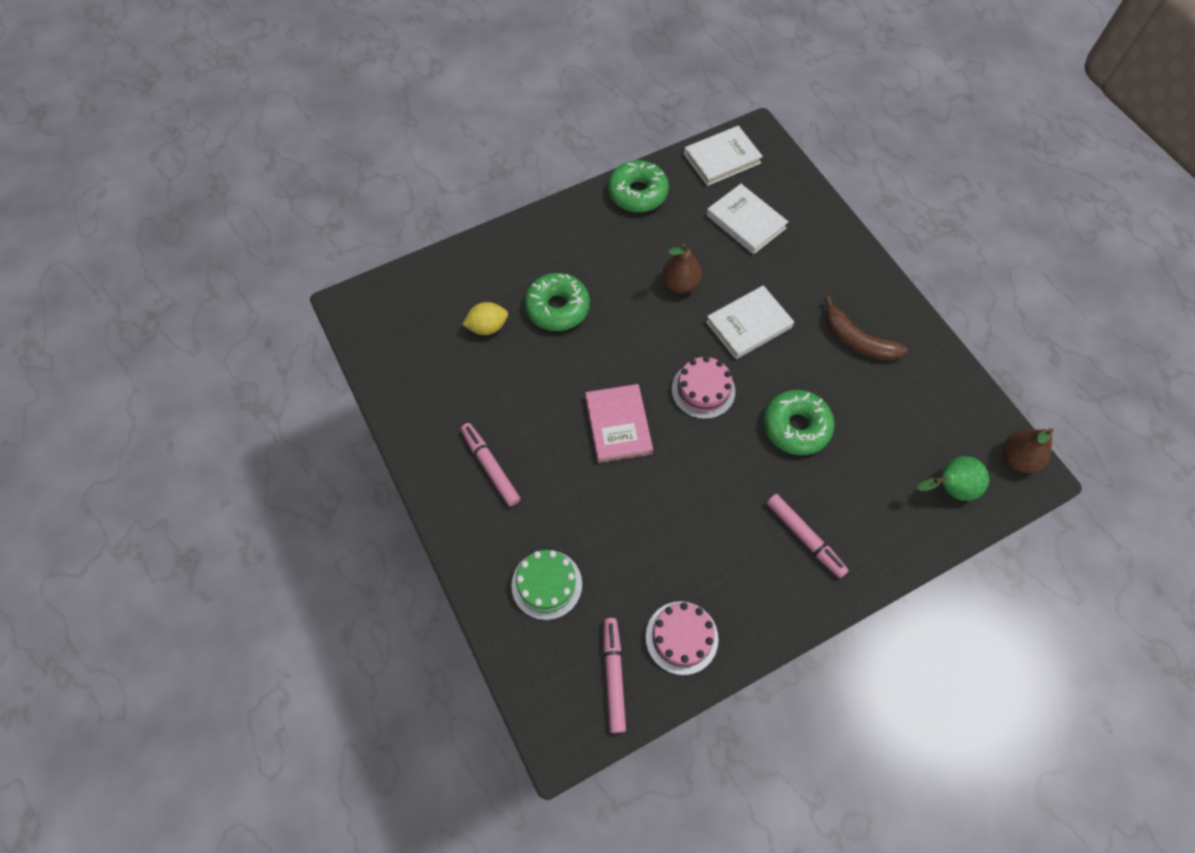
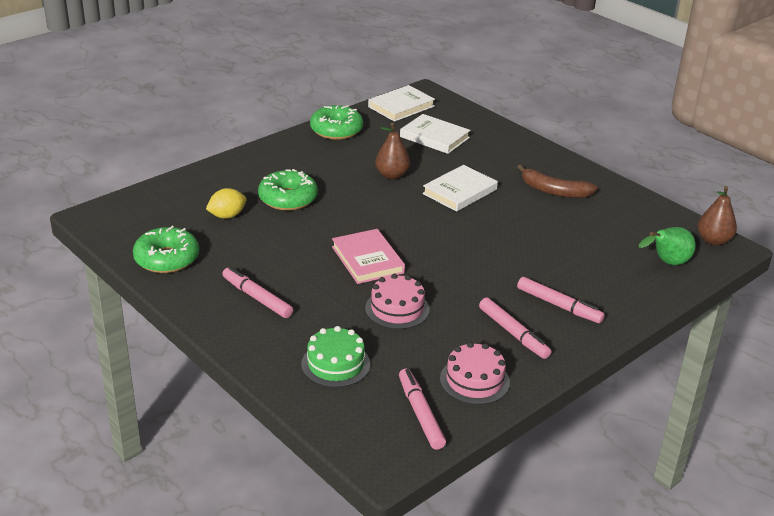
camera: 15 degrees left, 30 degrees down
(703, 390) = (435, 231): pink cake -> pink cake (397, 309)
(742, 573) = (513, 333): none -> pink marker
(796, 427) = (524, 243): green donut -> green donut (167, 259)

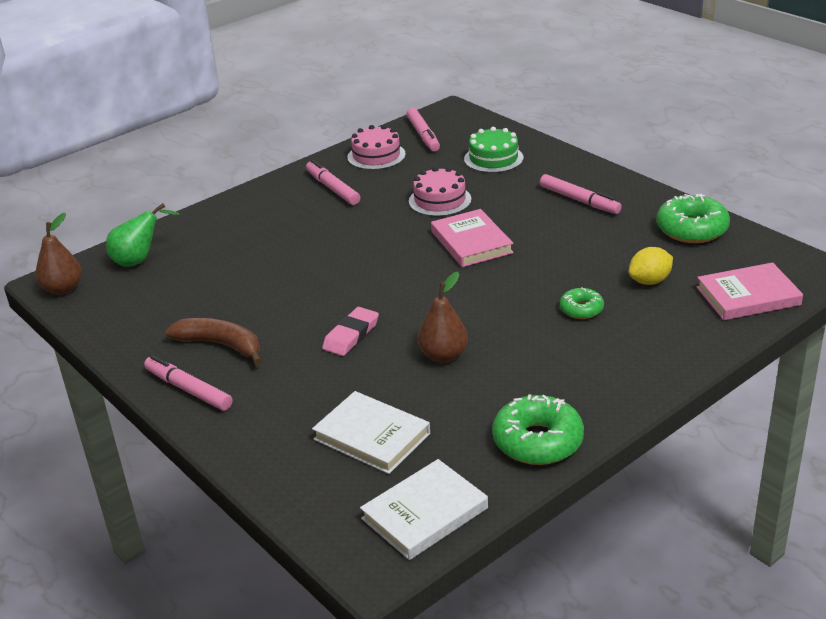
camera: 175 degrees left, 0 degrees up
(159, 200) = (748, 296): none -> pink book
(288, 199) = (581, 309): green donut -> green donut, size x0.56
(460, 191) = (351, 335): white book -> pink eraser
(559, 305) = (279, 213): pink marker -> pink marker (188, 390)

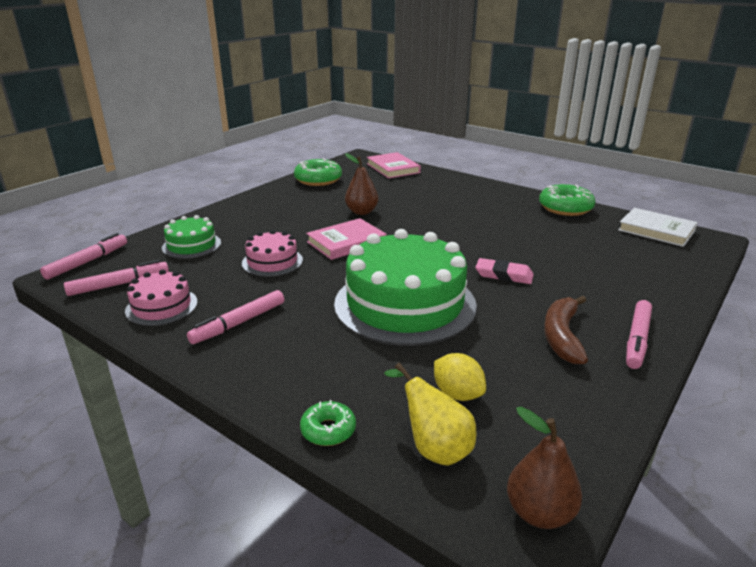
camera: 105 degrees left, 5 degrees down
(139, 260) = (434, 447): green pear -> yellow pear
(322, 266) = (405, 304): none -> green cake
(372, 436) = (610, 252): white book -> none
(443, 356) = (505, 239): brown pear -> brown pear (361, 212)
(579, 200) = (276, 210): pink marker -> pink marker (87, 262)
(581, 309) = (426, 204): green donut -> green donut (328, 430)
(649, 281) = (385, 188): yellow lemon -> yellow lemon (457, 394)

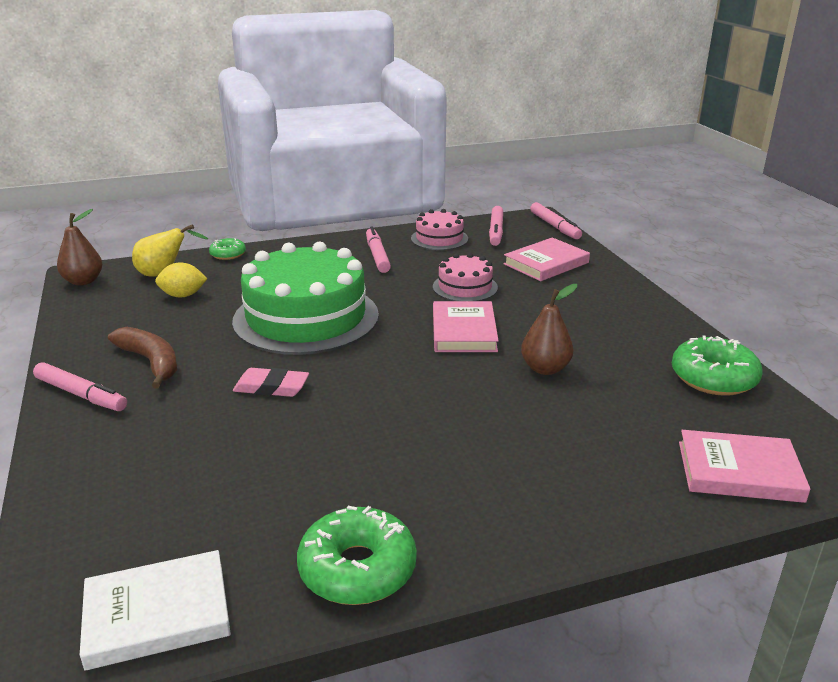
camera: 125 degrees right, 0 degrees up
(191, 245) = (546, 263): green cake -> pink book
(504, 275) = (271, 387): pink eraser -> pink eraser turned 45 degrees clockwise
(637, 340) = (81, 394): pink marker -> pink marker turned 150 degrees clockwise

